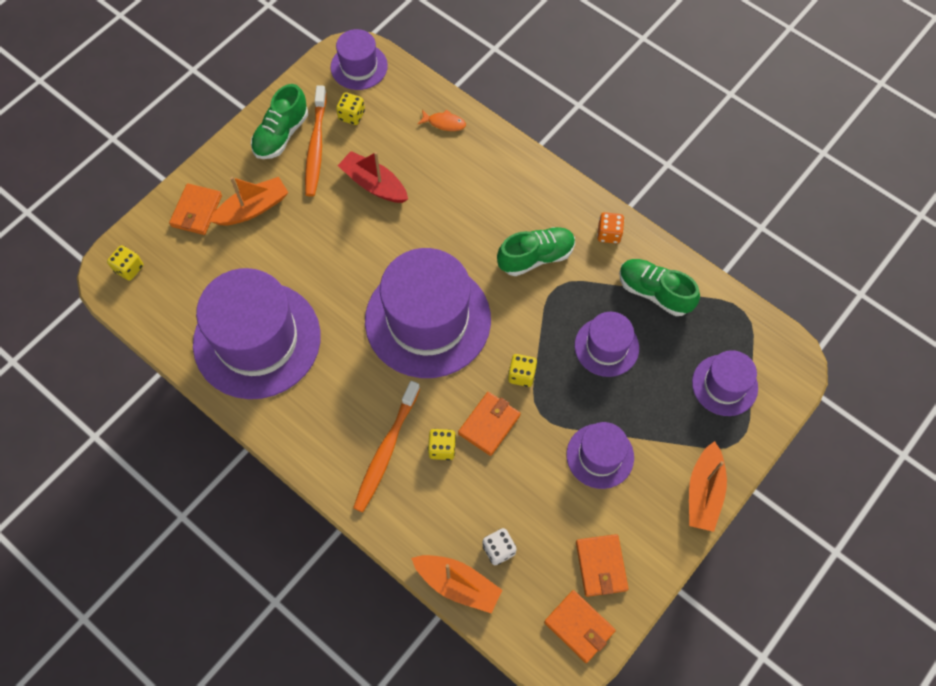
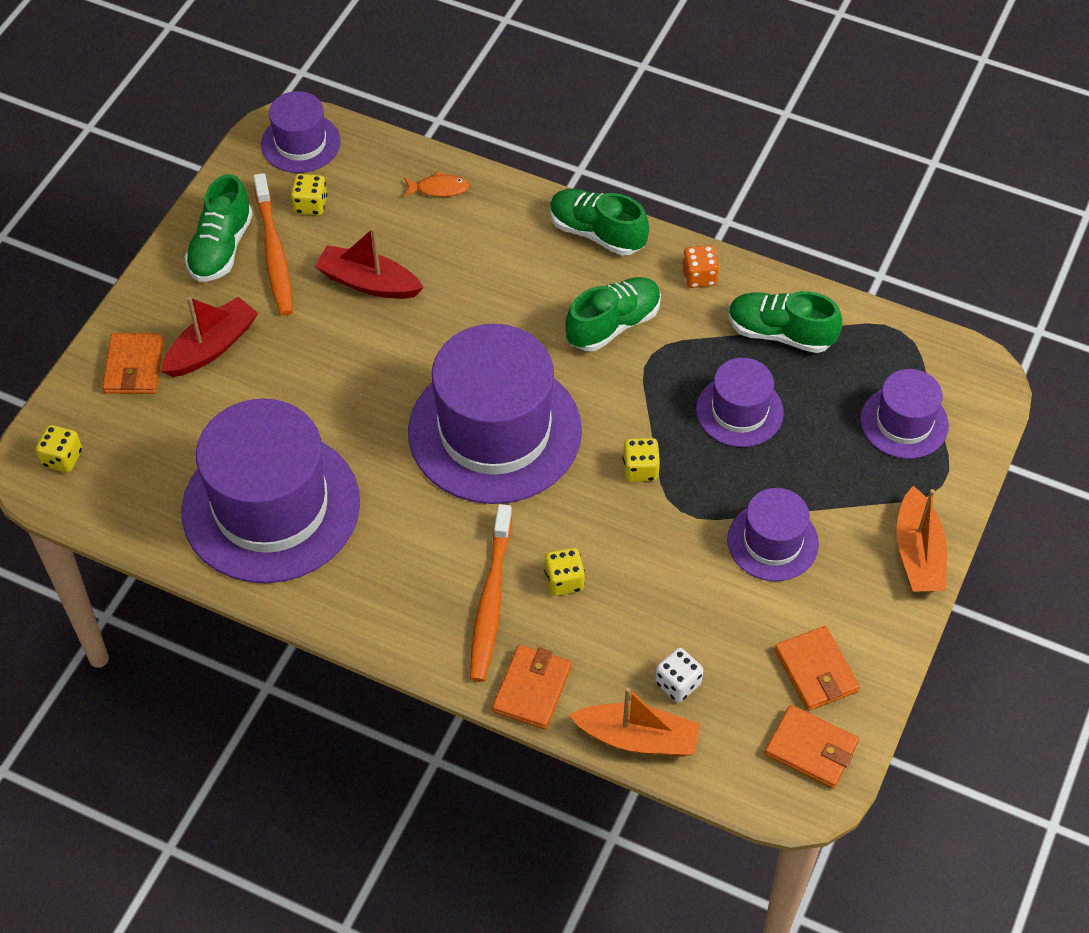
camera: 15 degrees left, 10 degrees down
(253, 208) = (212, 347): orange boat -> red boat
(489, 424) = (617, 538): orange wallet -> orange wallet (532, 689)
(545, 182) = (596, 233): none -> green shoe

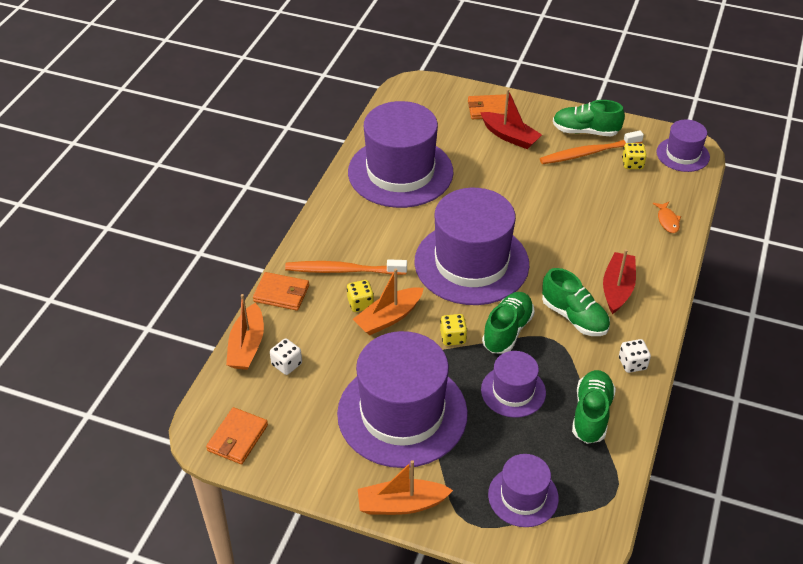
camera: 85 degrees right, 10 degrees down
(62, 458) = (422, 92): yellow dice -> none
(368, 282) = (577, 195): red boat -> red boat (617, 288)
(595, 546) = (389, 318): none -> orange boat
(596, 233) = (655, 303): green shoe -> green shoe (507, 331)
(699, 277) = (632, 363): orange dice -> white dice
(772, 542) = (402, 413): purple hat -> purple hat, size x1.97
(816, 671) = (298, 440): orange wallet -> none

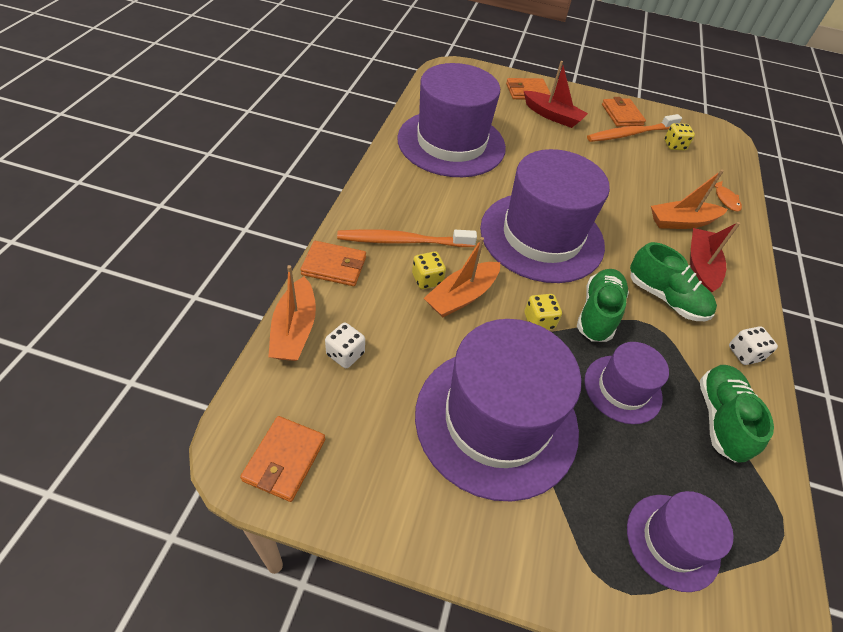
camera: 10 degrees left, 5 degrees up
(401, 504) = (517, 560): orange boat -> orange boat (681, 222)
(585, 131) = (622, 115): green shoe -> orange wallet
(682, 154) = (717, 139): purple hat -> none

